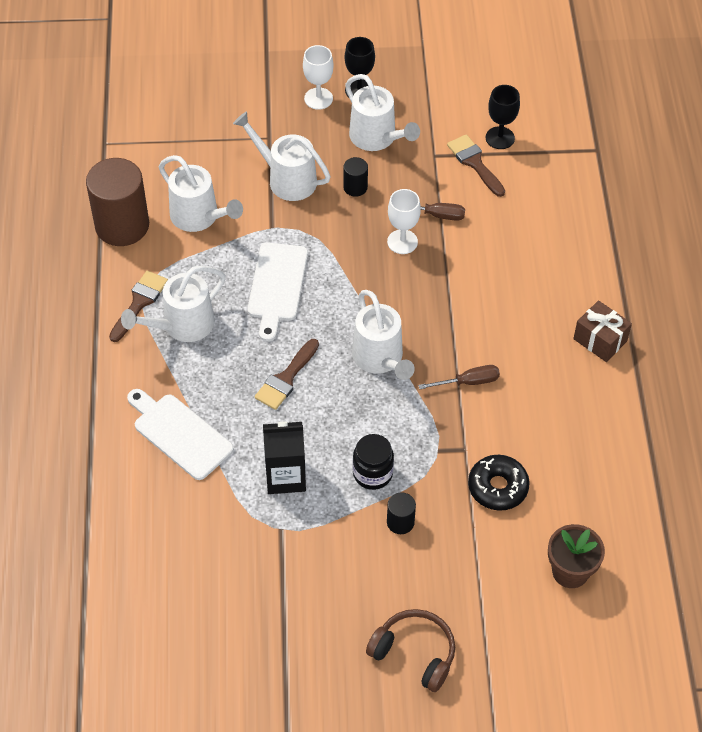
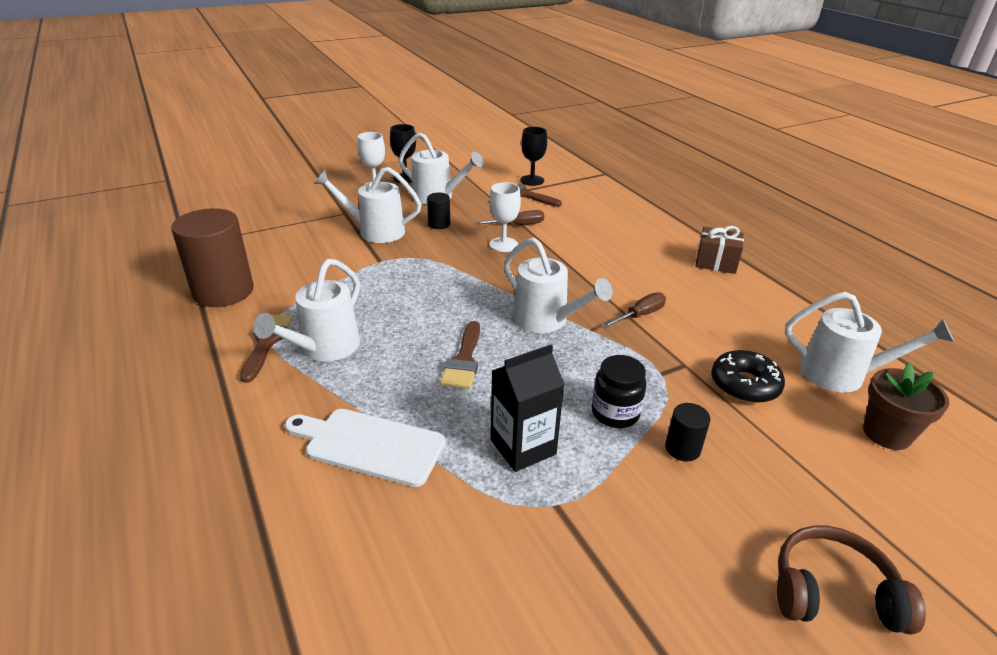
camera: 25 degrees left, 20 degrees down
(199, 217) = (304, 269): white watering can -> white watering can (842, 375)
(277, 286) = (409, 296): white cutting board -> none

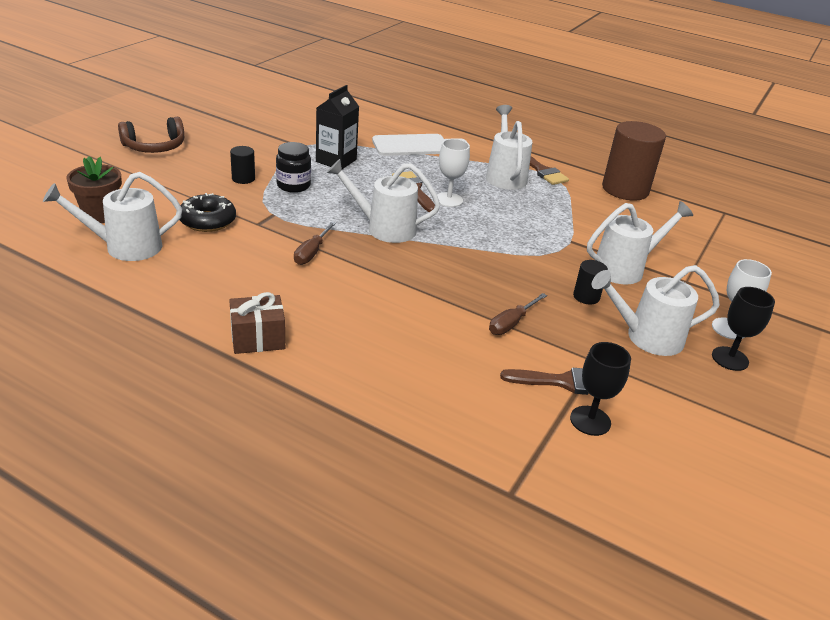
camera: 145 degrees right, 0 degrees up
(503, 245) = (495, 291): white goblet -> white goblet (448, 200)

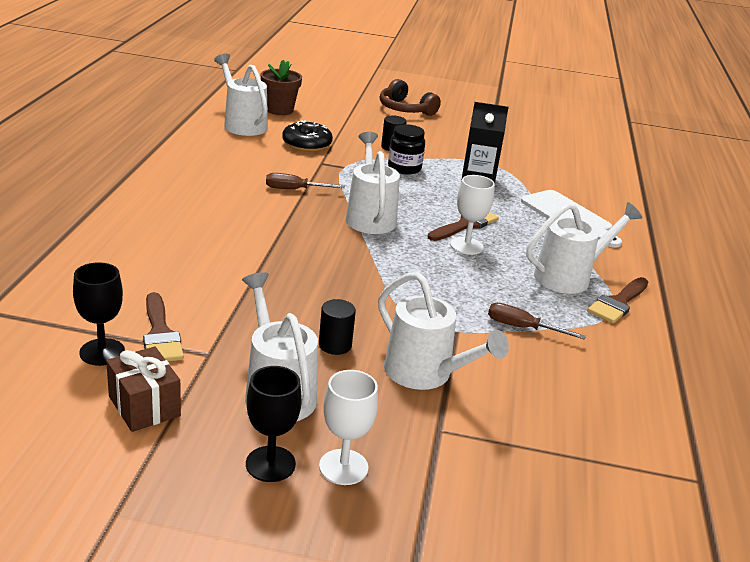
camera: 70 degrees right, 5 degrees down
(258, 338) = (152, 185): brown gift -> brown gift (144, 406)
(511, 323) = (247, 298): brown screwdriver -> brown screwdriver (522, 328)
(625, 189) = (651, 374): brown cylinder -> none

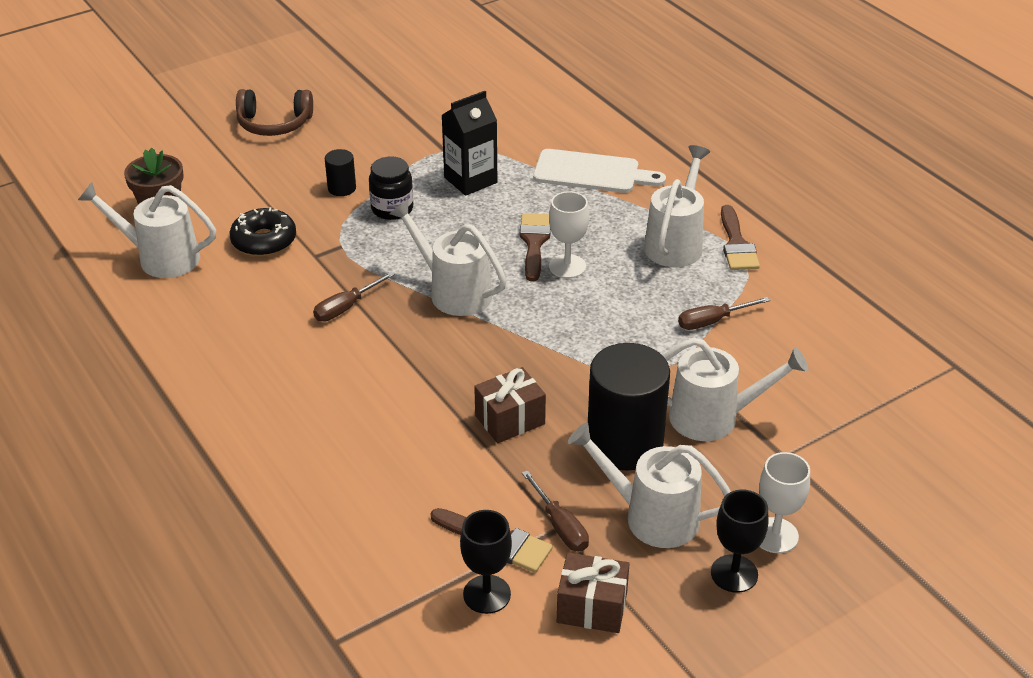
camera: 40 degrees left, 10 degrees up
(211, 354) = (560, 526): none -> brown screwdriver
(286, 287) = (510, 420): none -> brown gift
(335, 345) = (624, 444): black cylinder -> black cylinder, size x2.20

